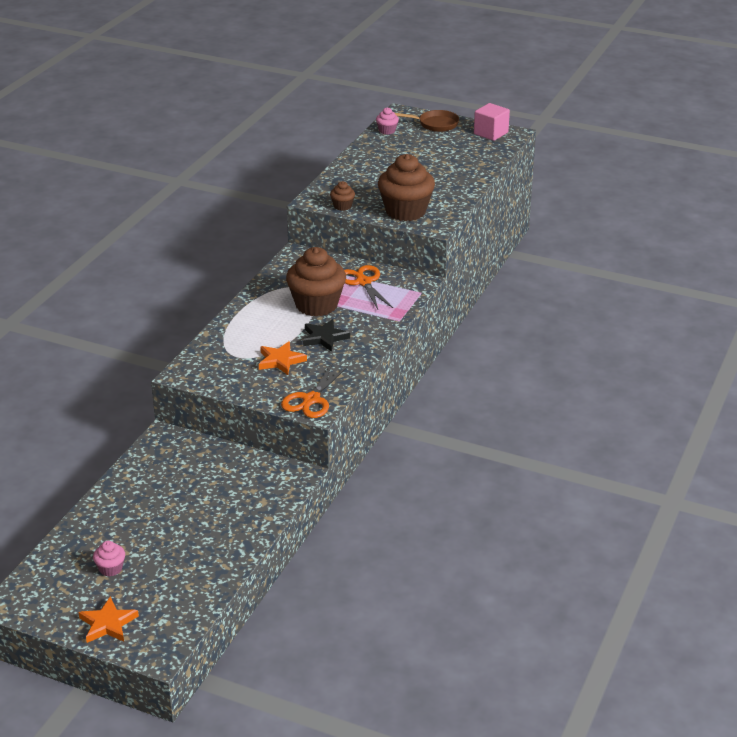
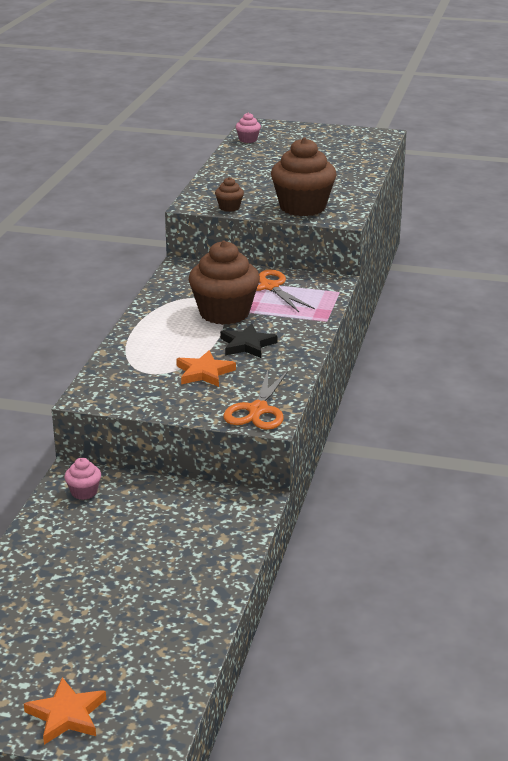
camera: 10 degrees left, 5 degrees down
(110, 569) = (50, 642): pink cupcake -> pink cupcake (84, 492)
(435, 124) = (297, 131): brown pan -> none
(491, 133) = (361, 135): pink cube -> none

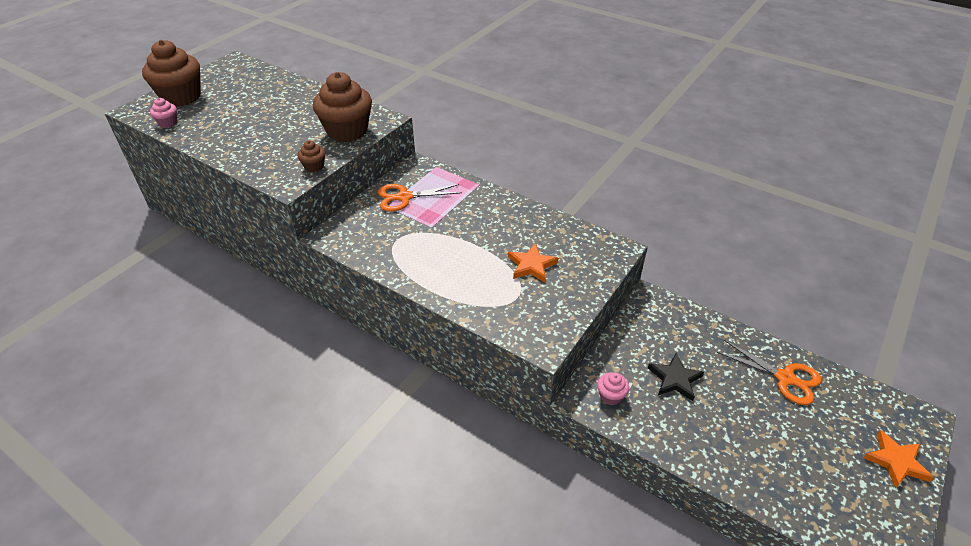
camera: 70 degrees left, 15 degrees up
(224, 313) = (435, 231): brown cupcake -> brown cupcake (181, 97)
(247, 345) = (497, 232): black star -> black star (675, 379)
(258, 410) = (601, 251): orange scissors -> orange scissors (785, 378)

